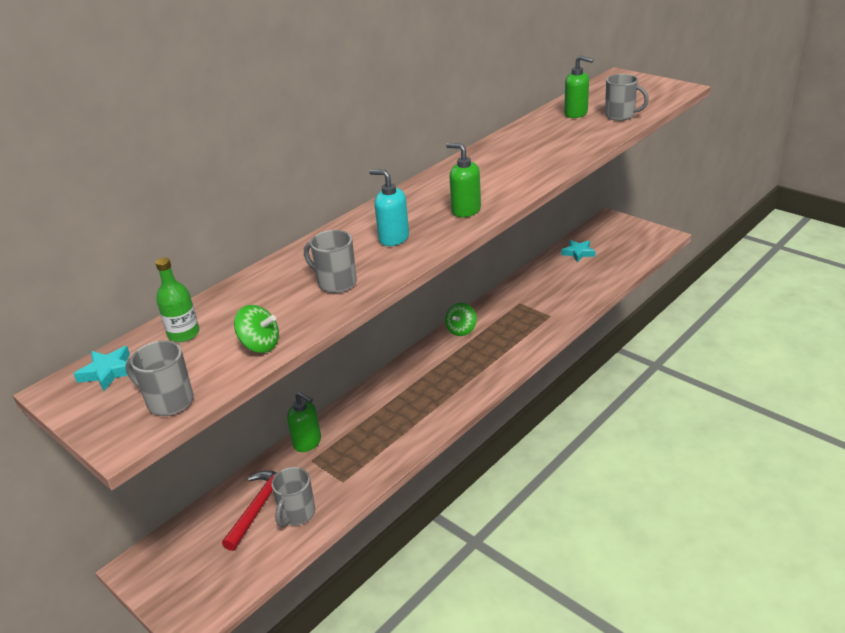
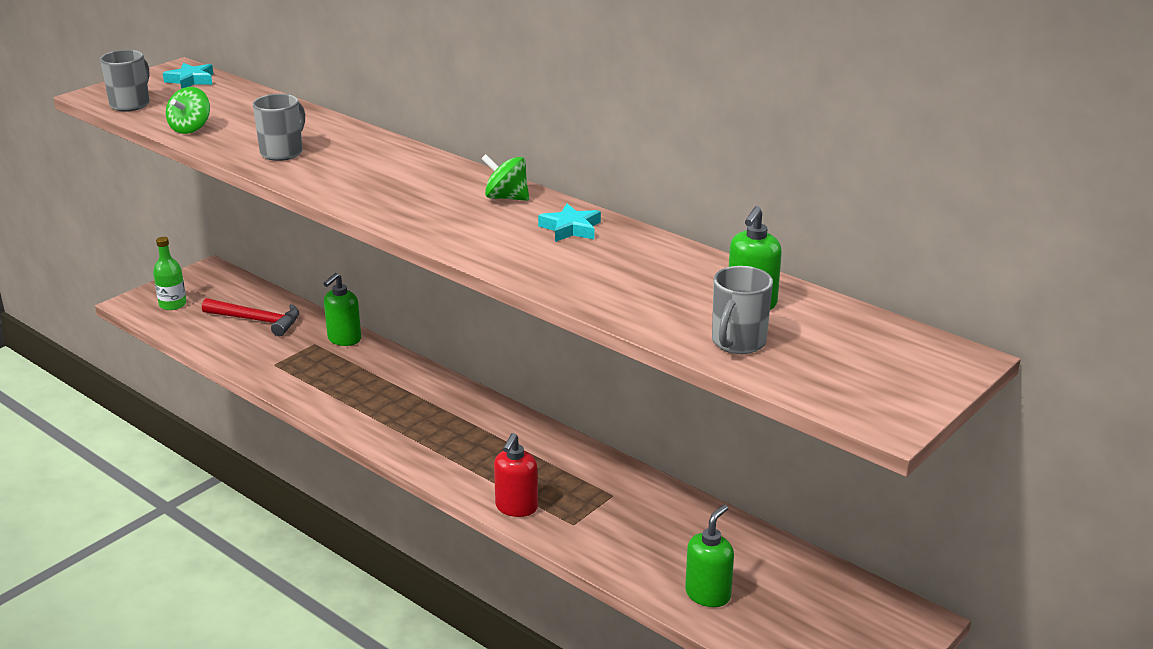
camera: 85 degrees right, 5 degrees down
(184, 334) = (231, 99): green bottle -> green bottle (173, 304)
(297, 514) = (237, 341): grey mug -> none
(393, 238) = (366, 176): turquoise soap dispenser -> none
(461, 330) = (545, 440): green spinning top -> green spinning top (506, 198)
(465, 210) = (420, 214): green soap dispenser -> green soap dispenser (708, 594)
(537, 337) = (516, 507): none -> red soap dispenser
(578, 253) = (774, 568): turquoise star -> turquoise star (570, 228)

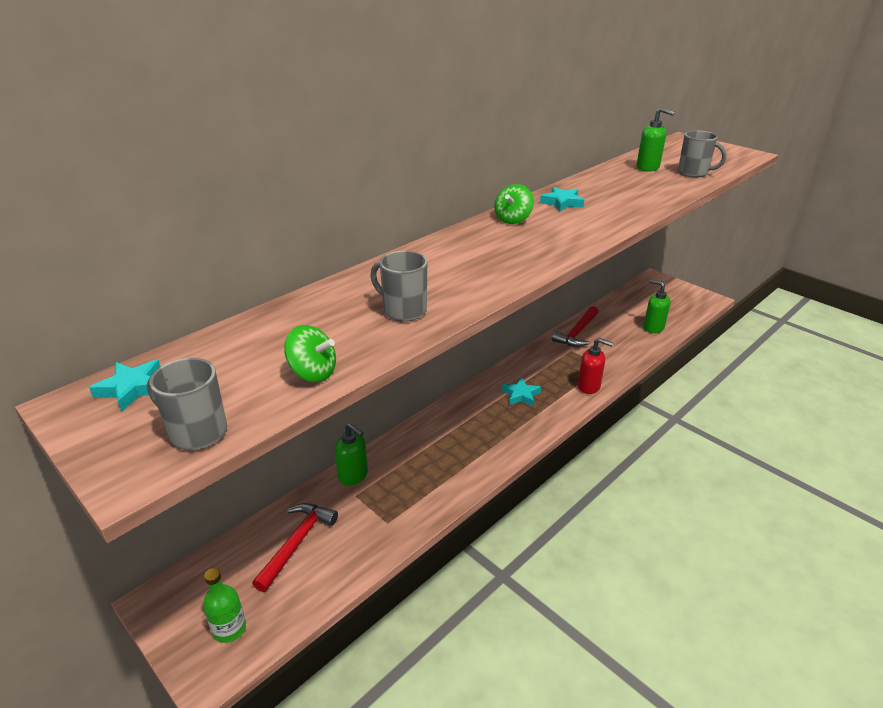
camera: 85 degrees left, 5 degrees up
(491, 446) = (521, 395): none -> turquoise star
(668, 504) = (577, 333): none -> red hammer

